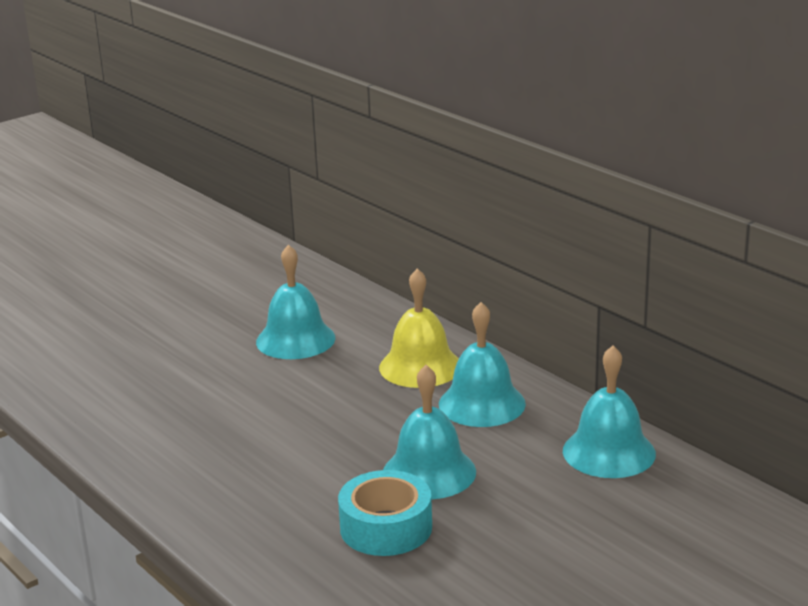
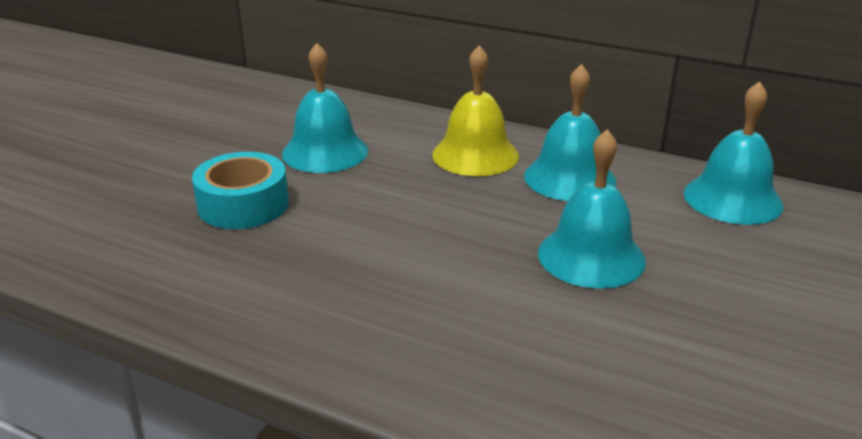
camera: 25 degrees left, 5 degrees up
(386, 527) = (610, 329): turquoise tape -> turquoise tape (243, 205)

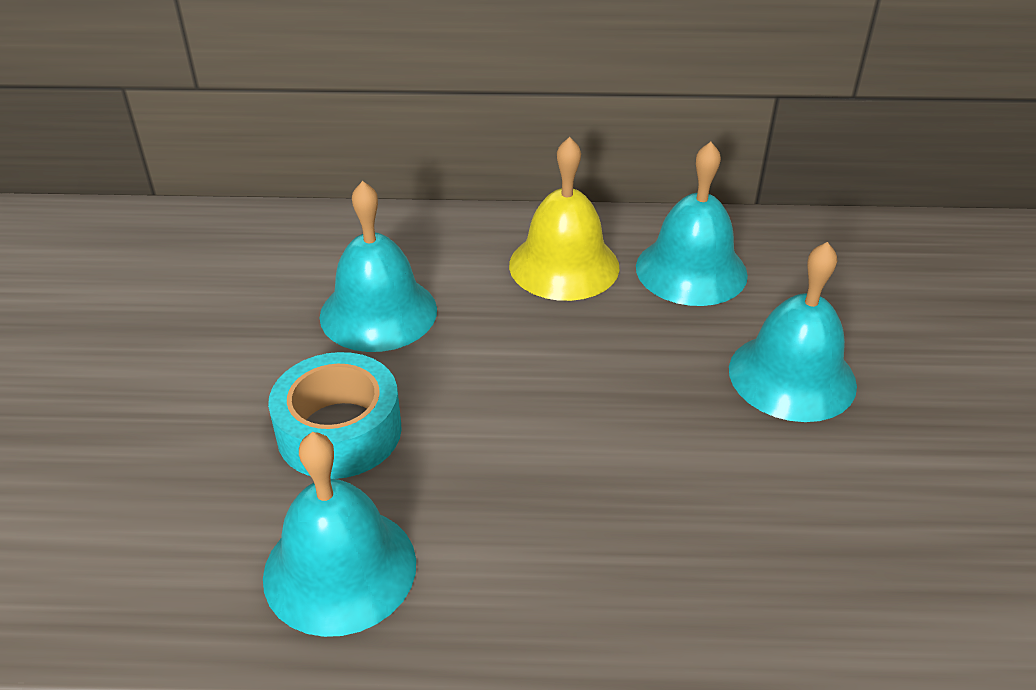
camera: 25 degrees left, 10 degrees up
(732, 199) = (869, 252): turquoise bell -> turquoise bell (340, 569)

